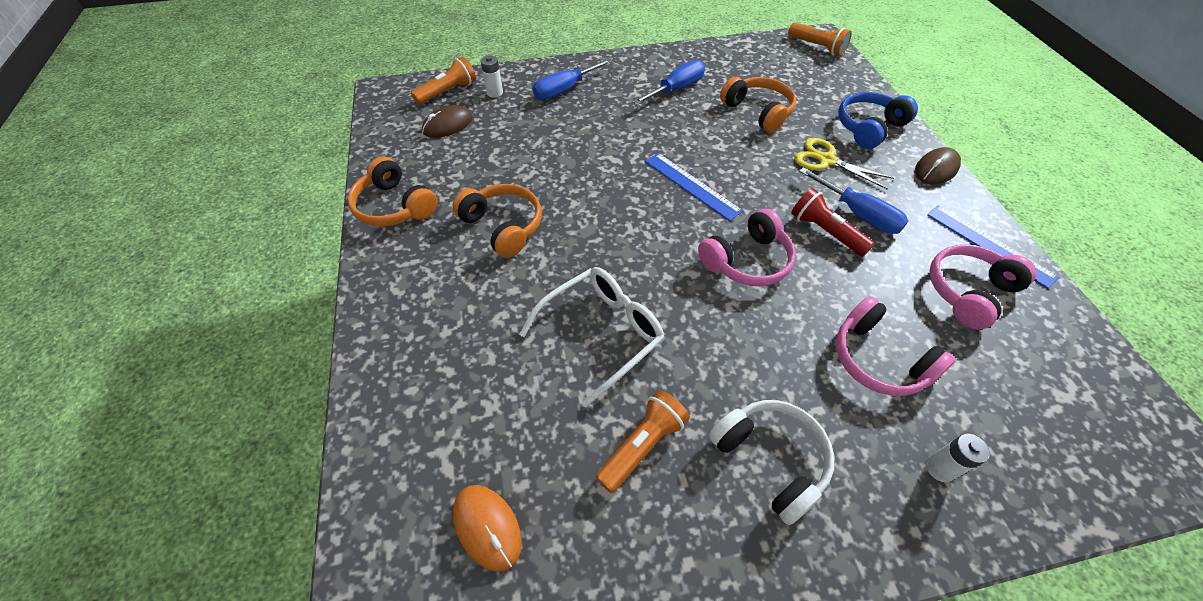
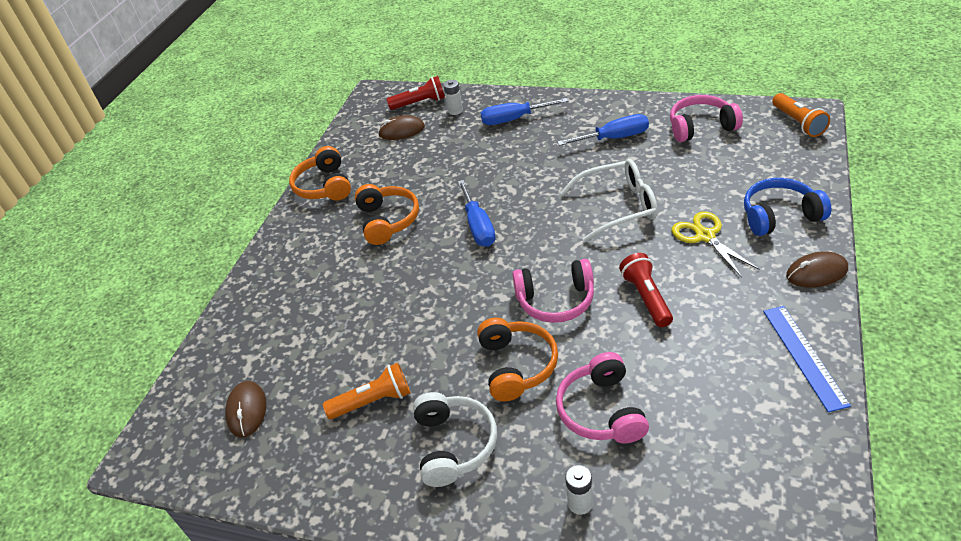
camera: 35 degrees right, 10 degrees down
(448, 92) = (420, 103): orange flashlight -> red flashlight
(487, 527) = (247, 410): orange mouse -> brown mouse
(602, 333) = (401, 318): white glasses -> white glasses (618, 207)
(691, 186) = (559, 227): blue ruler -> none
(758, 111) = (676, 175): orange headphones -> orange headphones (517, 365)
(858, 214) = (692, 291): blue screwdriver -> blue screwdriver (478, 226)
(968, 291) = (739, 388): pink headphones -> pink headphones (701, 127)

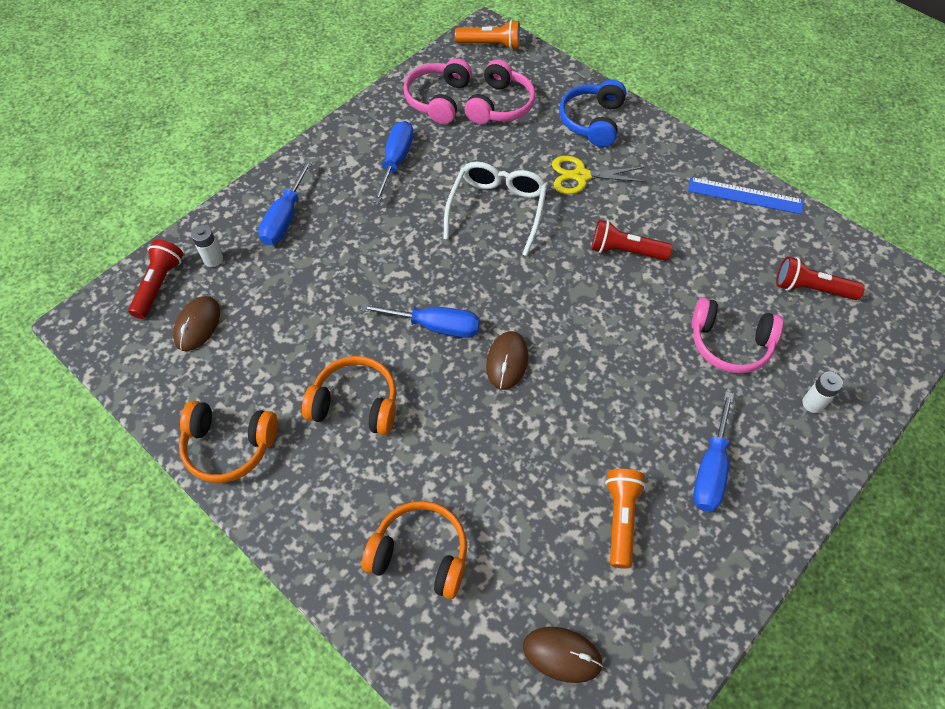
camera: 70 degrees left, 15 degrees up
(454, 445) = (710, 469): white headphones -> blue screwdriver
(517, 365) = (646, 380): orange headphones -> orange headphones (420, 554)
(556, 301) = (585, 314): pink headphones -> pink headphones (500, 105)
(728, 455) = (811, 289): none -> red flashlight
(816, 272) = (668, 139): brown mouse -> brown mouse (507, 361)

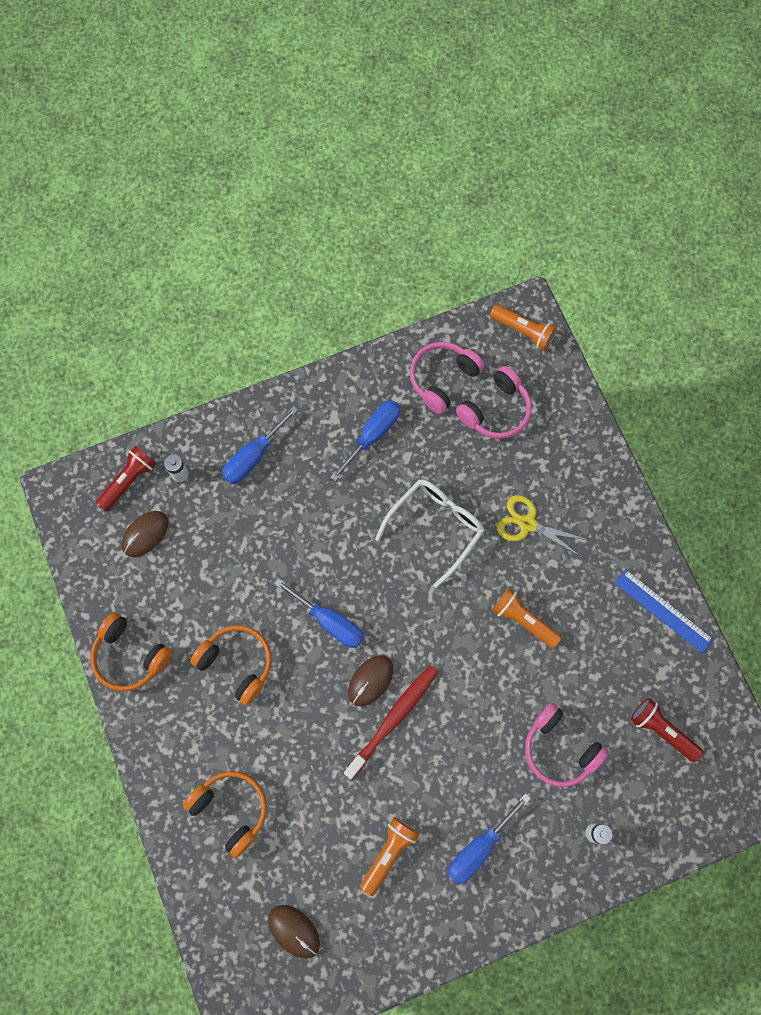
camera: 25 degrees right, 15 degrees up
(550, 387) = (393, 719): none -> red toothbrush
(592, 121) = (571, 466): blue headphones -> none
(625, 251) = (523, 620): red flashlight -> orange flashlight

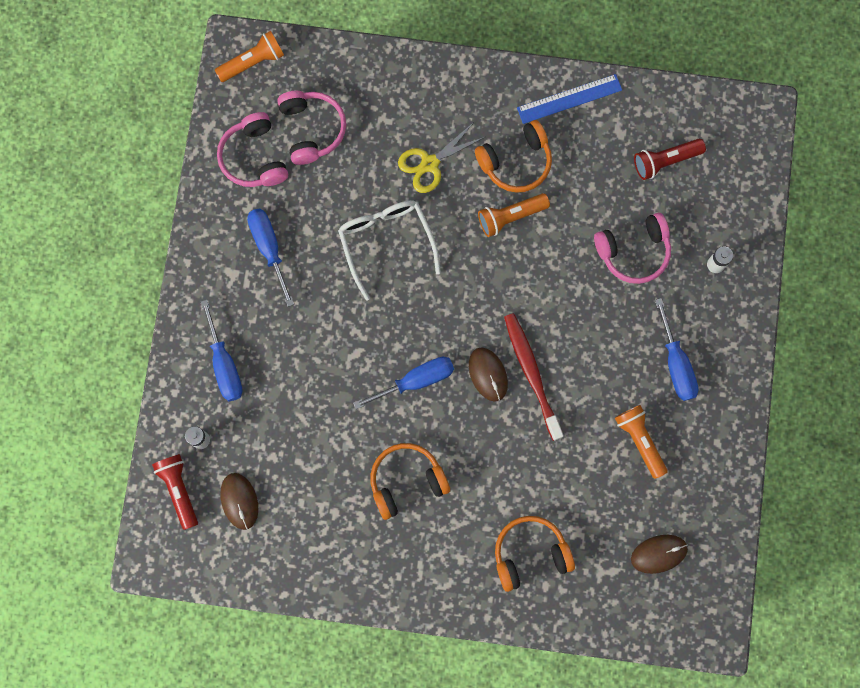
camera: 60 degrees left, 5 degrees up
(130, 656) = (345, 573): orange headphones -> orange headphones (516, 162)

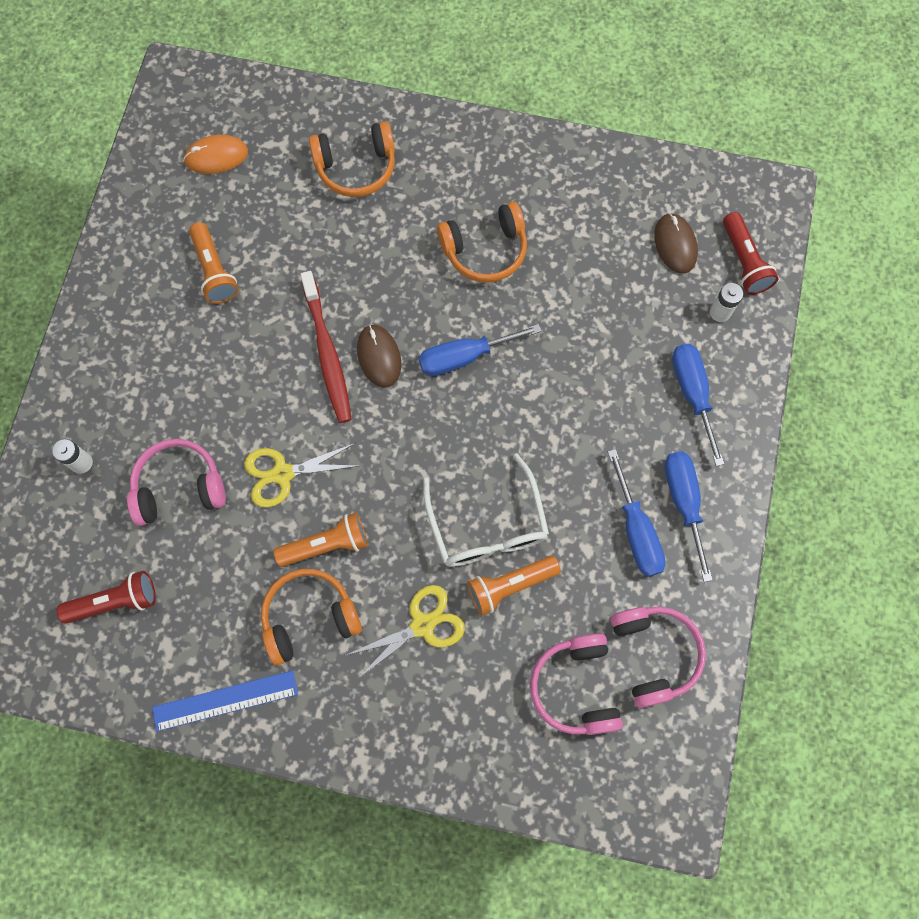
camera: 175 degrees left, 5 degrees down
(253, 62) = (654, 796): orange flashlight -> orange flashlight (510, 586)
(553, 269) = (282, 474): none -> yellow scissors
(659, 554) = (216, 156): brown mouse -> orange mouse
(676, 364) = (155, 350): blue screwdriver -> blue screwdriver (684, 502)

